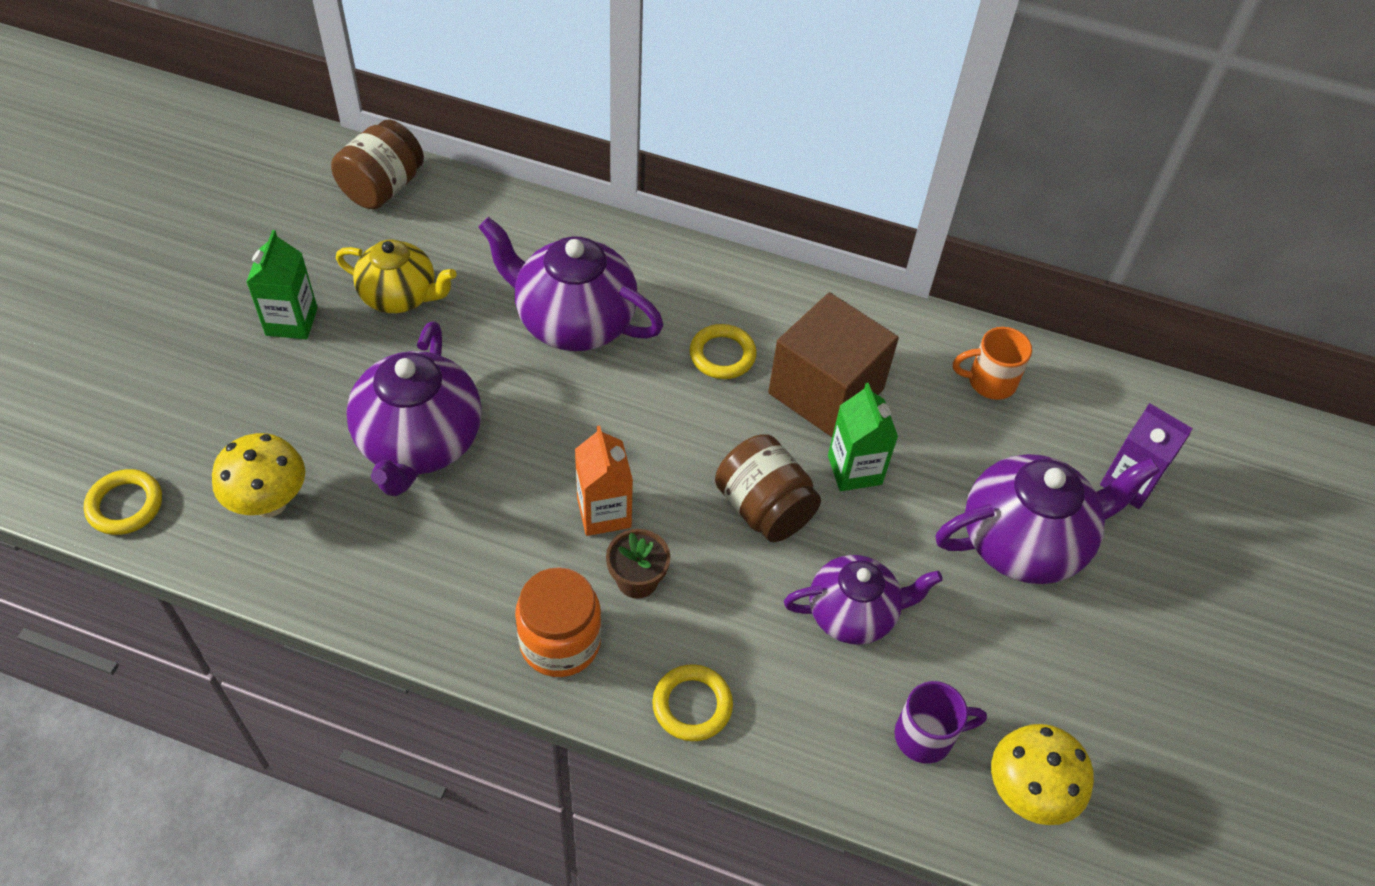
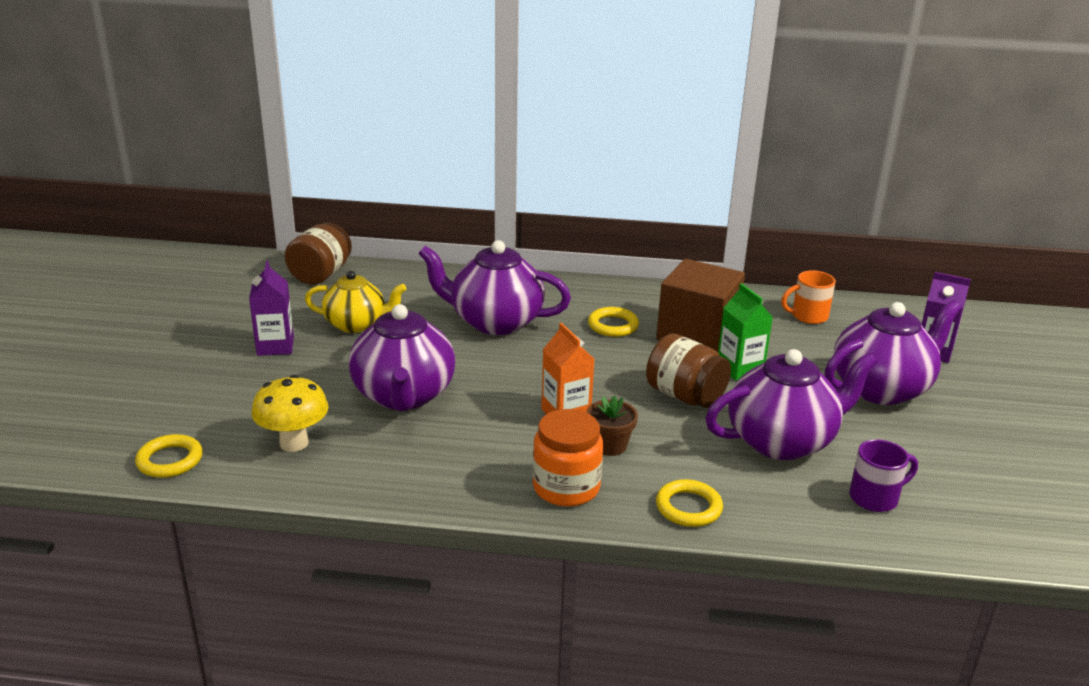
camera: 10 degrees left, 25 degrees down
(291, 321) = (275, 346): green carton -> purple carton
(853, 614) = (782, 441): purple teapot -> purple teapot, size x1.52
(1026, 794) = (968, 518): yellow mushroom -> none

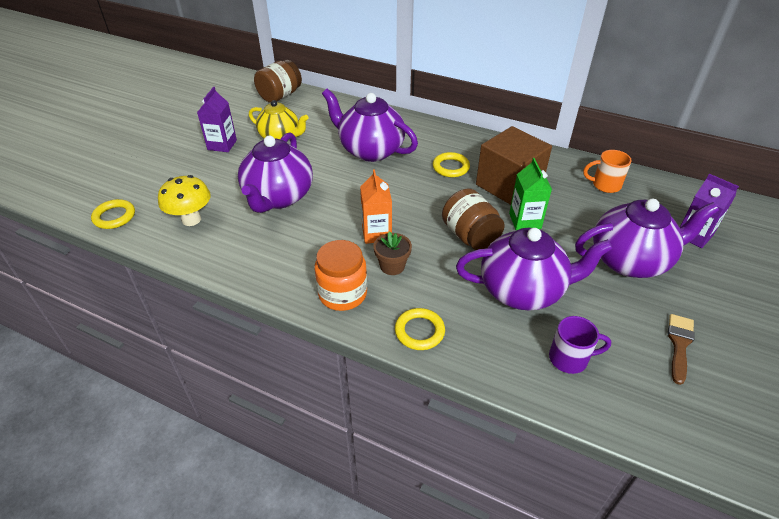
camera: 20 degrees right, 15 degrees up
(979, 460) = (679, 344): none -> brown brush

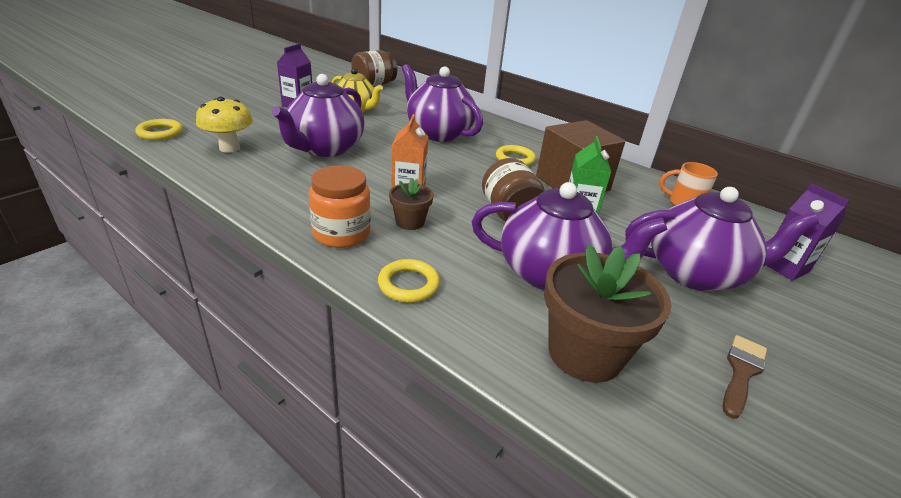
camera: 10 degrees right, 10 degrees down
(570, 358) = (585, 353): purple mug -> brown flower pot

